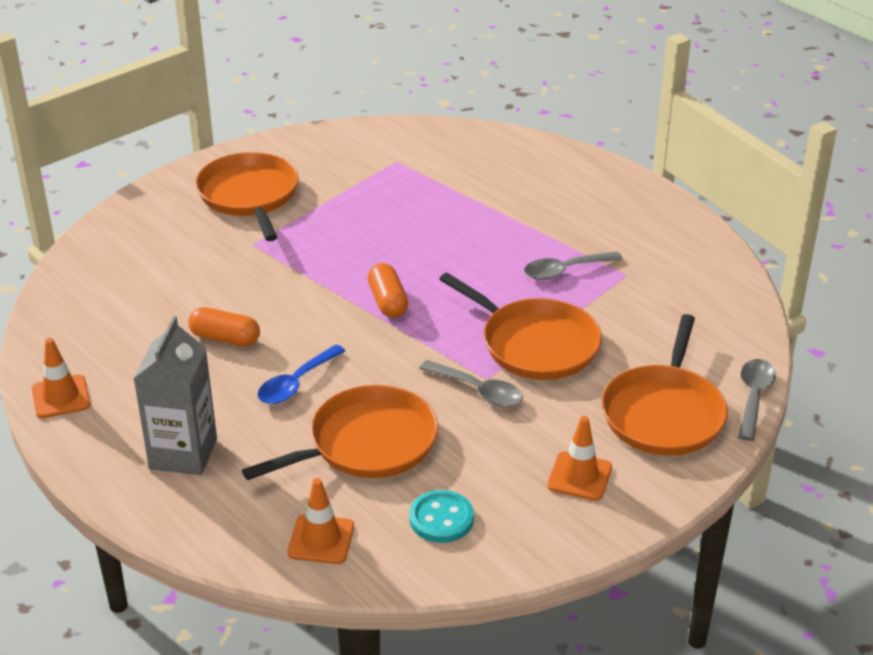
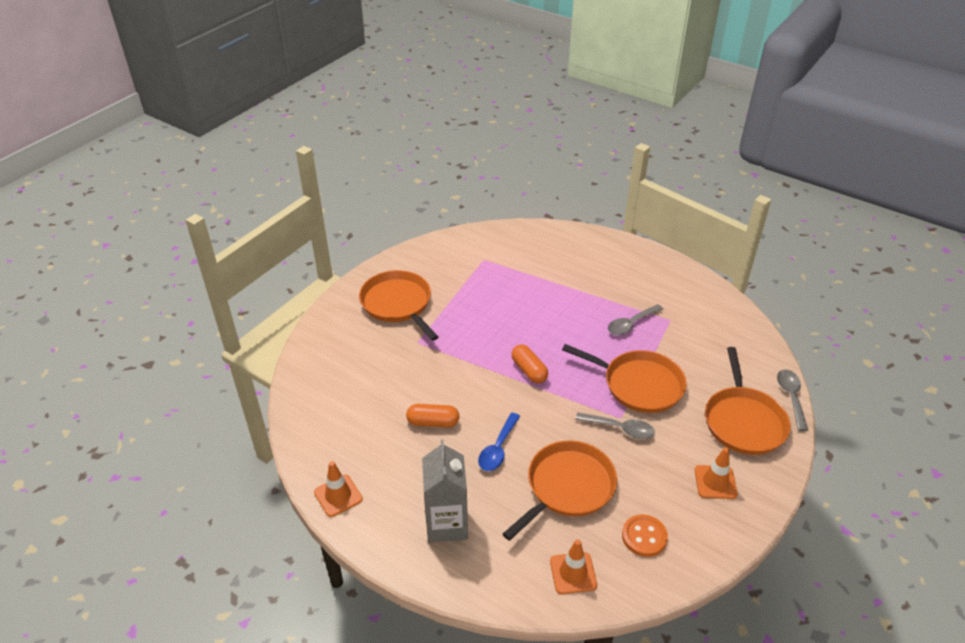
camera: 15 degrees left, 5 degrees up
(441, 519) = (644, 536): turquoise button -> orange button

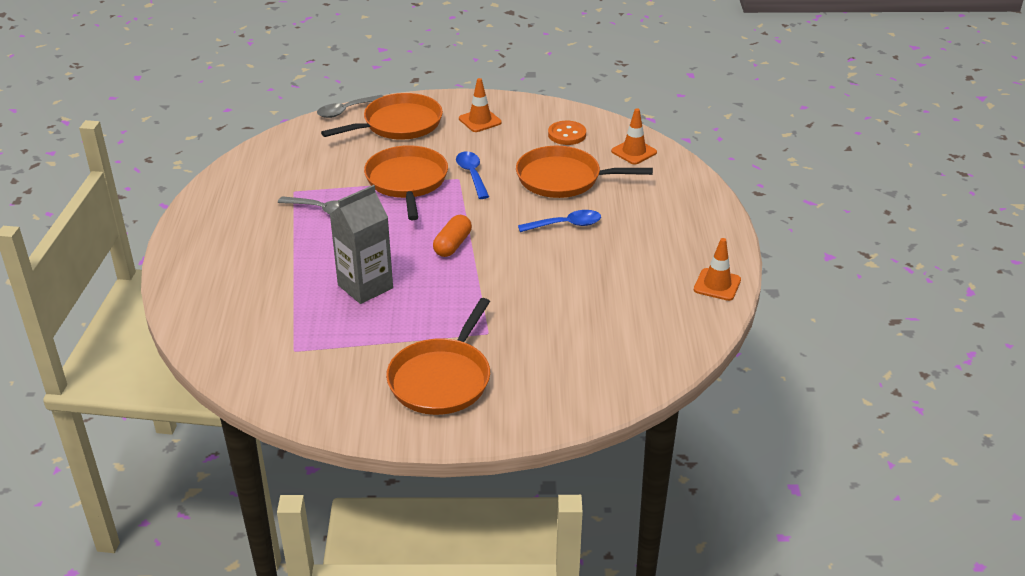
camera: 125 degrees left, 5 degrees down
(433, 422) = (580, 272): orange capsule -> none
(446, 524) = (668, 219): grey carton -> grey carton (365, 287)
(620, 429) = (472, 174): grey spoon -> blue spoon

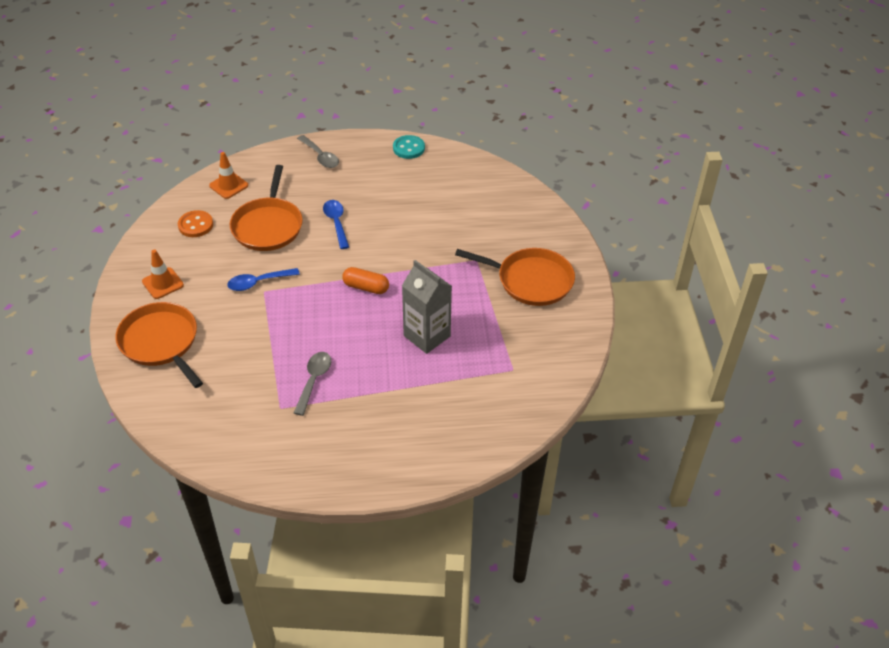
camera: 95 degrees left, 10 degrees up
(346, 111) = (126, 388): grey spoon -> grey spoon (320, 156)
(407, 181) = (267, 325): orange pan -> none
(717, 285) = (408, 148): orange traffic cone -> turquoise button

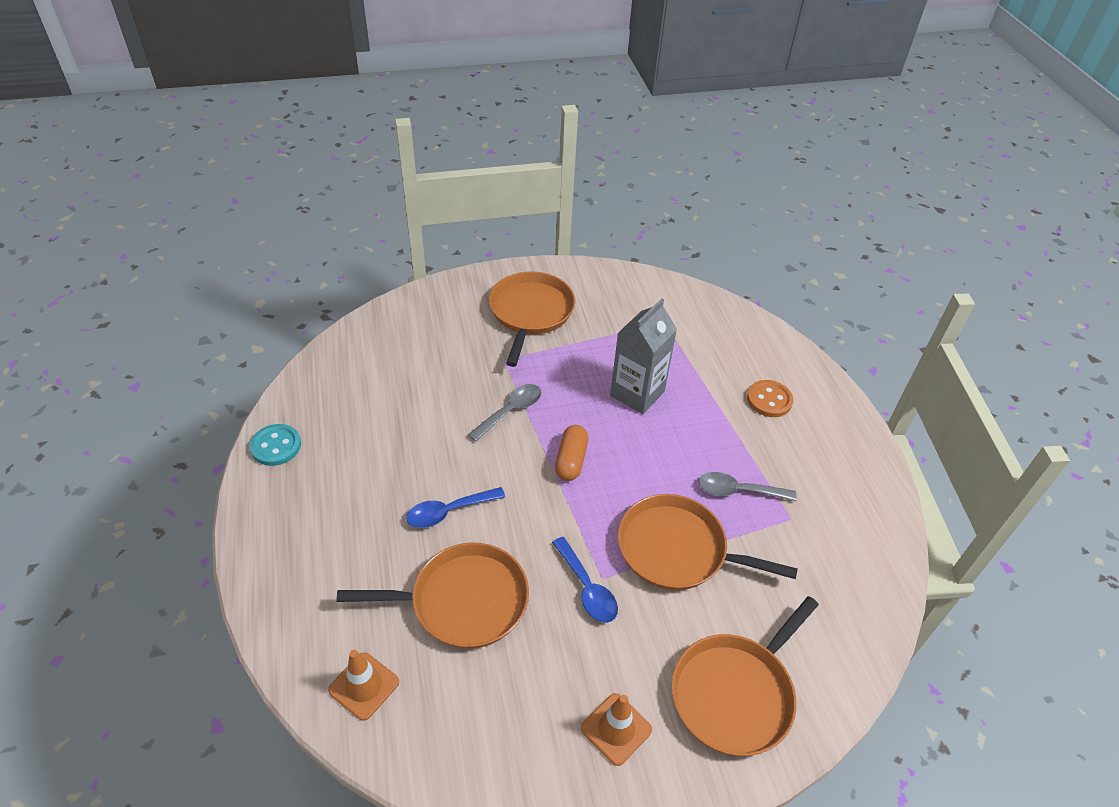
camera: 100 degrees left, 0 degrees up
(195, 225) = (471, 715): orange button -> orange button (769, 400)
(273, 334) = (677, 549): none -> orange pan
(320, 156) = (289, 558): grey spoon -> grey spoon (510, 411)

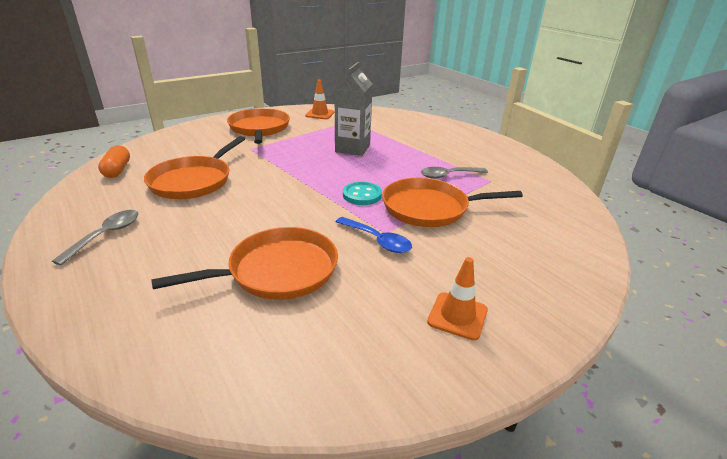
camera: 20 degrees left, 15 degrees down
(276, 446) = (64, 218): turquoise button -> turquoise button (362, 195)
(364, 686) = (202, 353): orange traffic cone -> orange traffic cone (320, 114)
(448, 512) = (240, 224): blue spoon -> none
(510, 411) = (267, 168): grey spoon -> grey spoon (106, 235)
(571, 460) = (325, 182): orange capsule -> orange capsule (117, 170)
(735, 693) = (529, 270): orange pan -> orange pan (193, 181)
(769, 400) = (437, 139): orange button -> none

